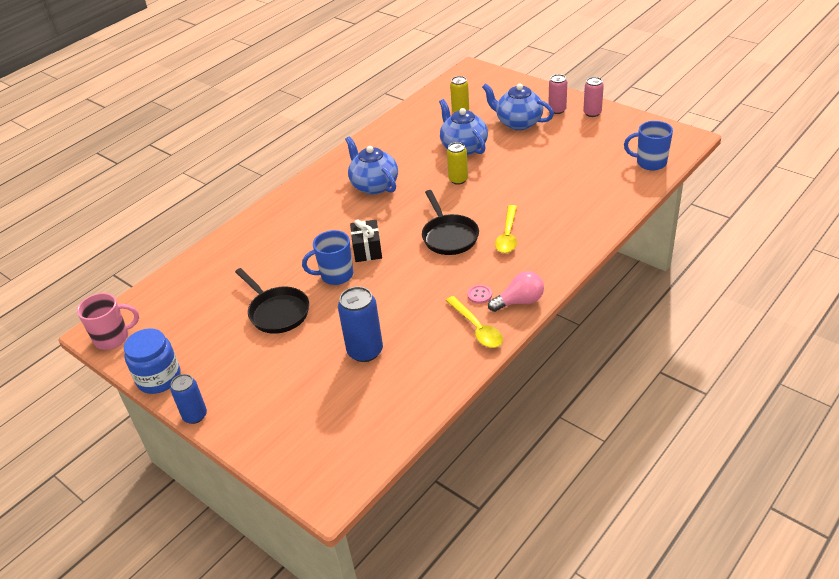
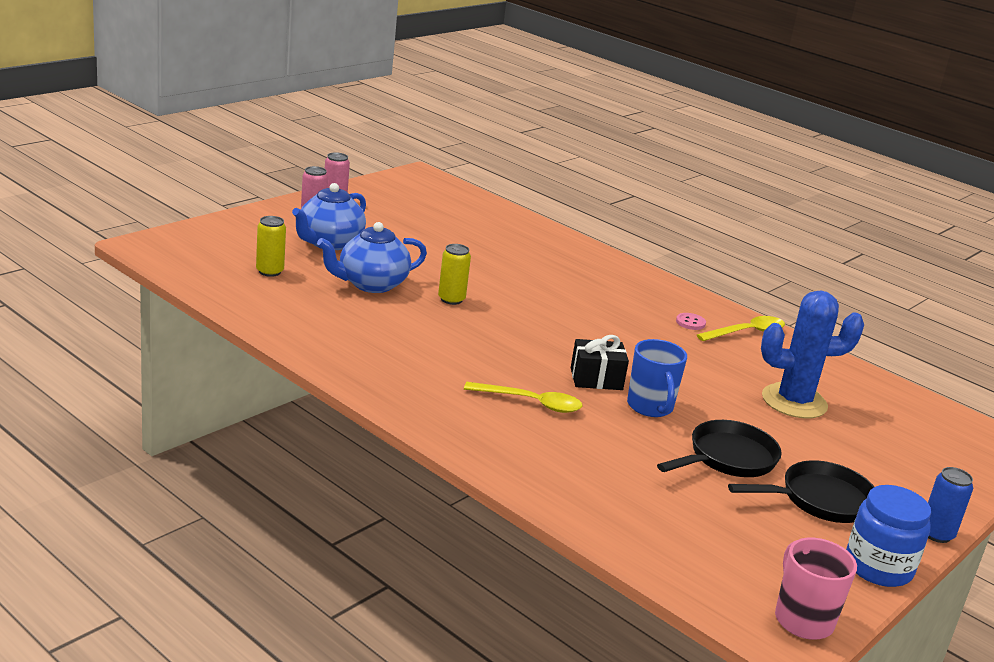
camera: 95 degrees left, 15 degrees down
(365, 351) = (794, 402): blue can -> blue cactus
(374, 185) = (441, 357): blue teapot -> none
(449, 236) = (576, 323): black pan -> black pan (820, 500)
(507, 235) = (581, 290): yellow spoon -> yellow spoon (530, 403)
(519, 301) = (701, 304): pink light bulb -> none
(650, 163) = (461, 198): blue mug -> none

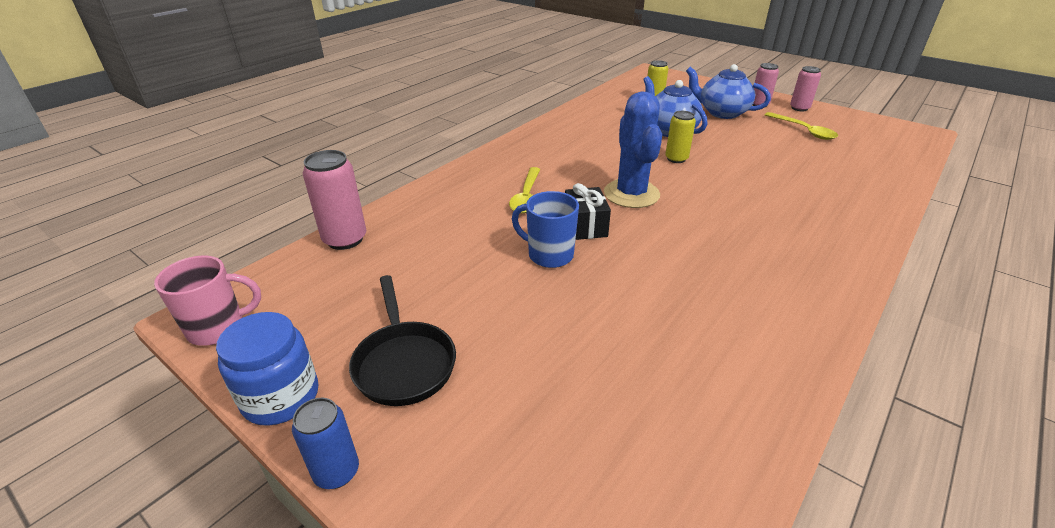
camera: 90 degrees right, 10 degrees up
(626, 536) = (345, 239): none -> pink can
(650, 407) = (549, 255): blue mug -> blue mug turned 45 degrees clockwise
(690, 322) = (763, 288): pink button -> none
(728, 458) = (471, 300): black pan -> none
(746, 332) = (781, 335): yellow spoon -> yellow spoon (803, 130)
(794, 402) = (618, 364): blue cactus -> blue cactus (631, 194)

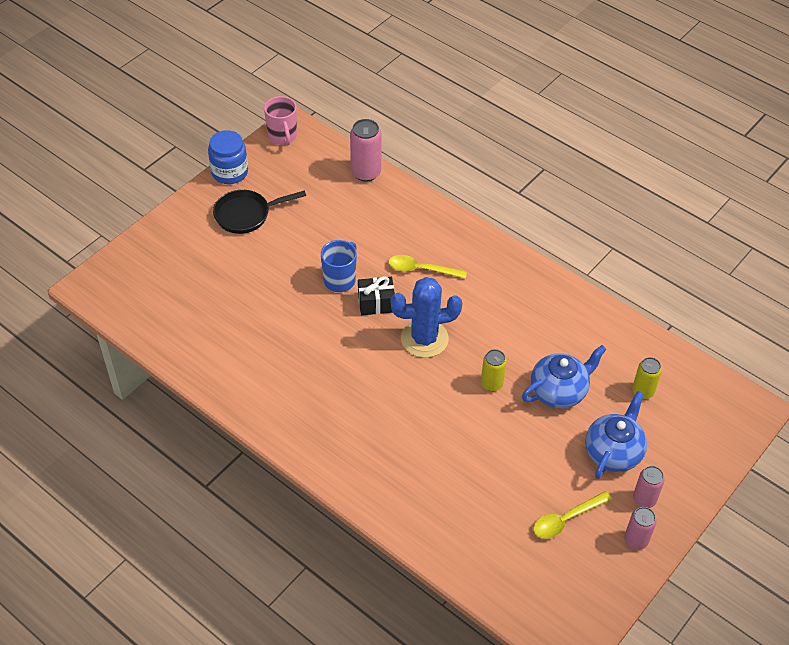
camera: 90 degrees right, 15 degrees up
(337, 472) = (184, 199): blue can -> none

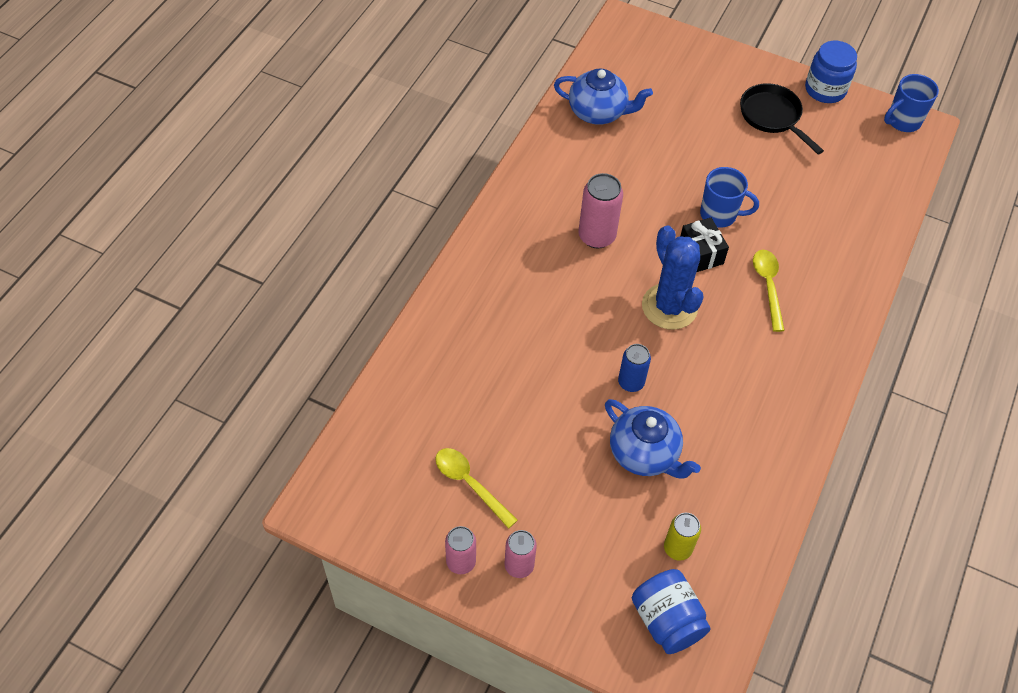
camera: 75 degrees right, 5 degrees up
(282, 136) = (902, 121): pink mug -> blue mug
(366, 173) = (889, 207): pink can -> pink can (596, 236)
(491, 384) = (631, 382): yellow can -> blue can
(613, 452) = (576, 524): blue teapot -> blue teapot (598, 112)
(699, 413) = (666, 620): none -> blue jar

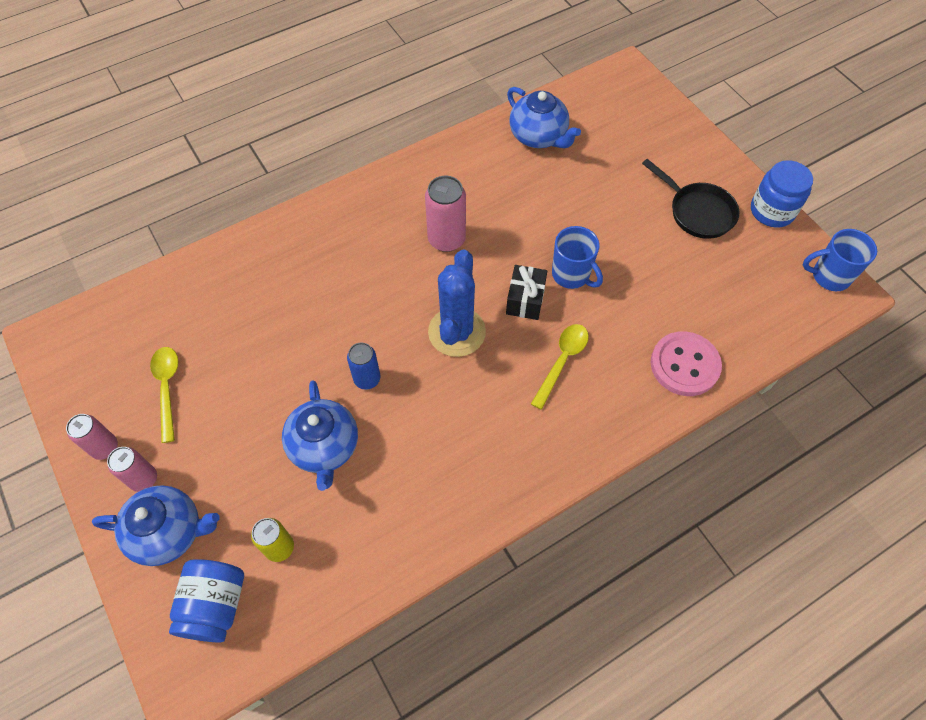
camera: 35 degrees right, 5 degrees up
(579, 592) = (169, 532): none -> blue teapot
(772, 116) = (697, 212): black pan -> black pan turned 135 degrees clockwise
(856, 241) = (684, 365): none -> pink button

